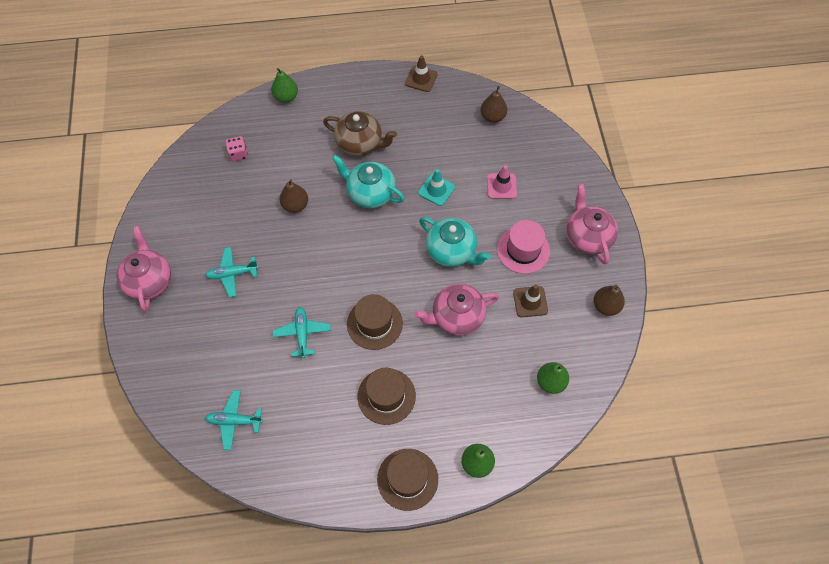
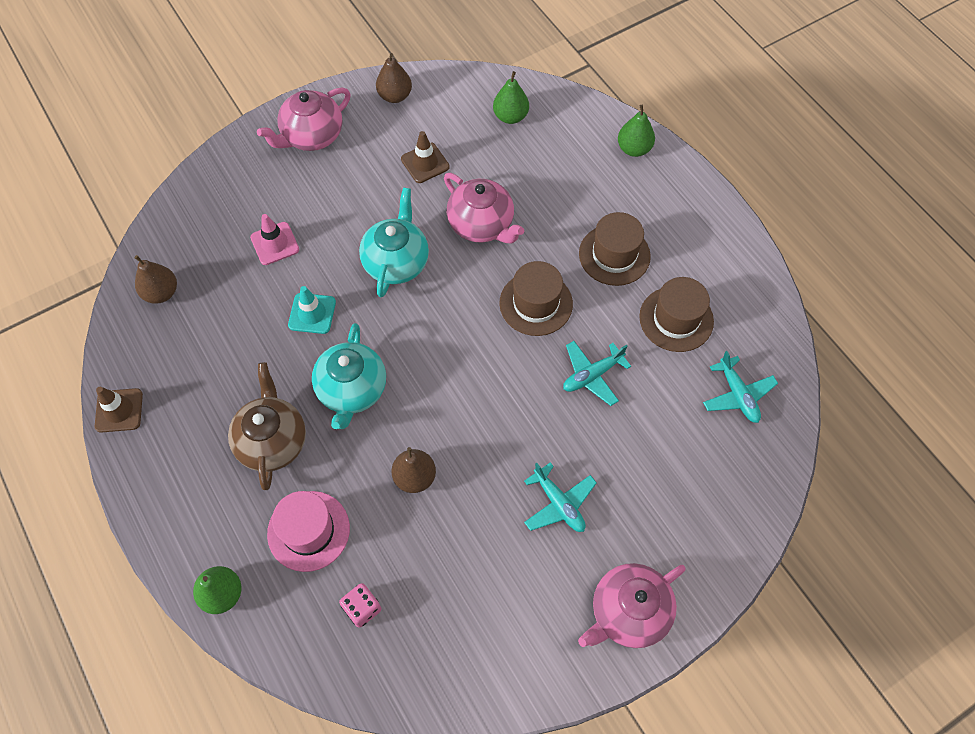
camera: 115 degrees left, 0 degrees up
(407, 479) = (687, 200): brown hat -> brown hat (676, 319)
(523, 250) = (359, 191): pink hat -> pink hat (308, 531)

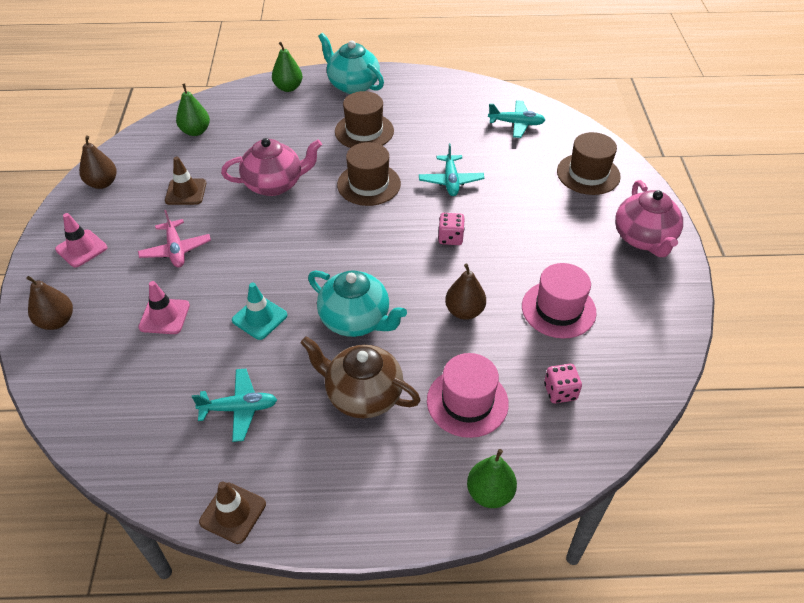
camera: 60 degrees left, 15 degrees down
(161, 293) = (132, 425): brown pear -> brown pear (57, 321)
(312, 136) = (81, 248): pink teapot -> pink traffic cone
(351, 202) = (176, 250): none -> pink plane
(396, 262) = (260, 245): turquoise teapot -> turquoise teapot (352, 85)
(467, 563) = (558, 309): none -> pink hat
(506, 417) = (450, 238): none -> pink dice
(559, 503) = (540, 239): turquoise plane -> turquoise plane (239, 408)
(676, 319) = (439, 125): brown hat -> brown hat (588, 174)

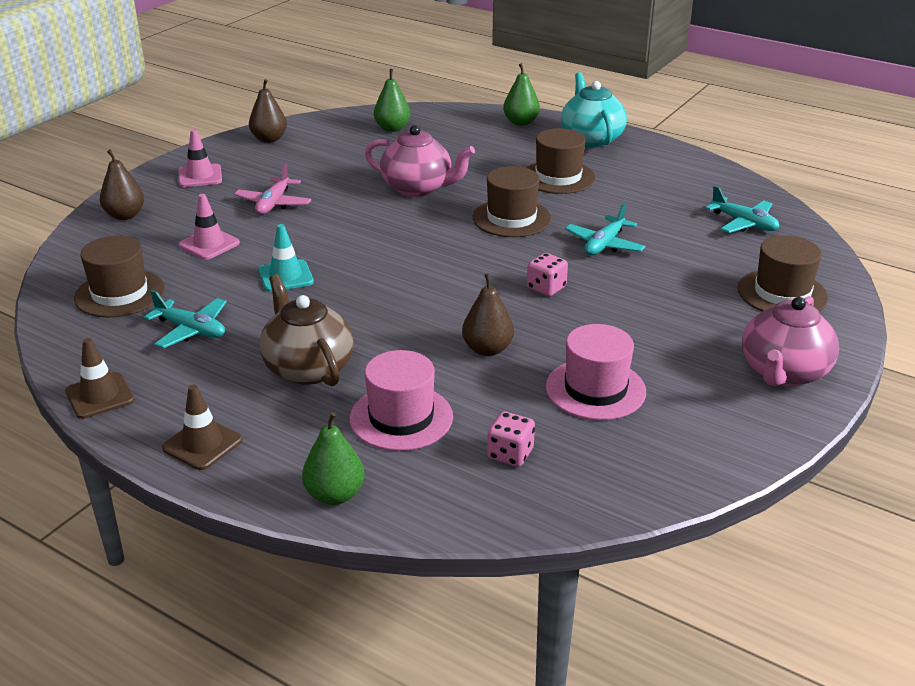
camera: 35 degrees right, 15 degrees down
(140, 404) = (120, 293): none -> brown hat
(186, 192) = (331, 167): brown traffic cone -> brown traffic cone (202, 444)
(356, 320) = (370, 312): turquoise teapot -> none

